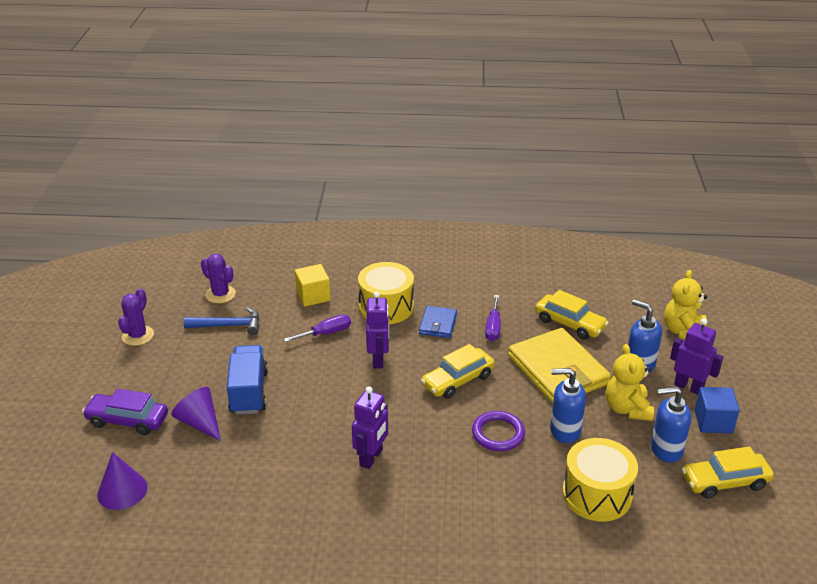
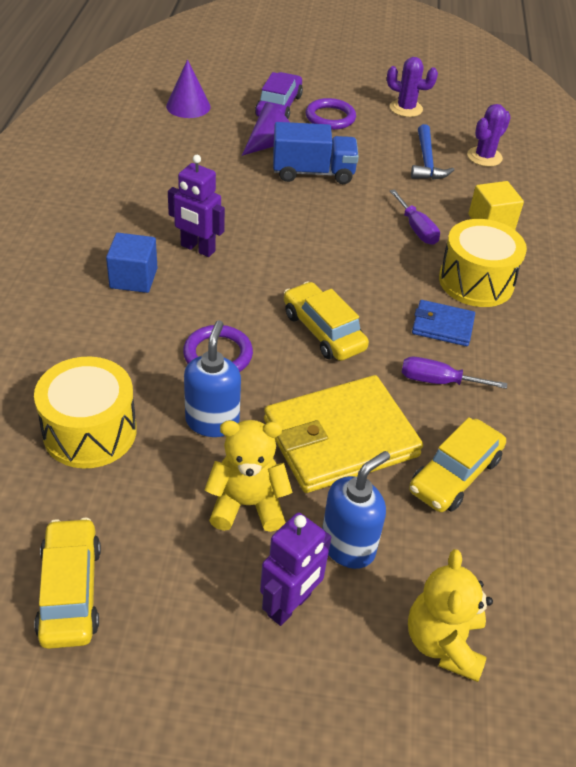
camera: 90 degrees right, 10 degrees up
(152, 384) = (330, 117): none -> purple ring
(378, 360) = (366, 266): purple robot -> none
(665, 449) = (153, 531): blue soap dispenser -> none
(683, 332) = (443, 642): yellow teddy bear -> yellow teddy bear turned 105 degrees counterclockwise
(713, 422) = (202, 617): blue cube -> blue cube (133, 278)

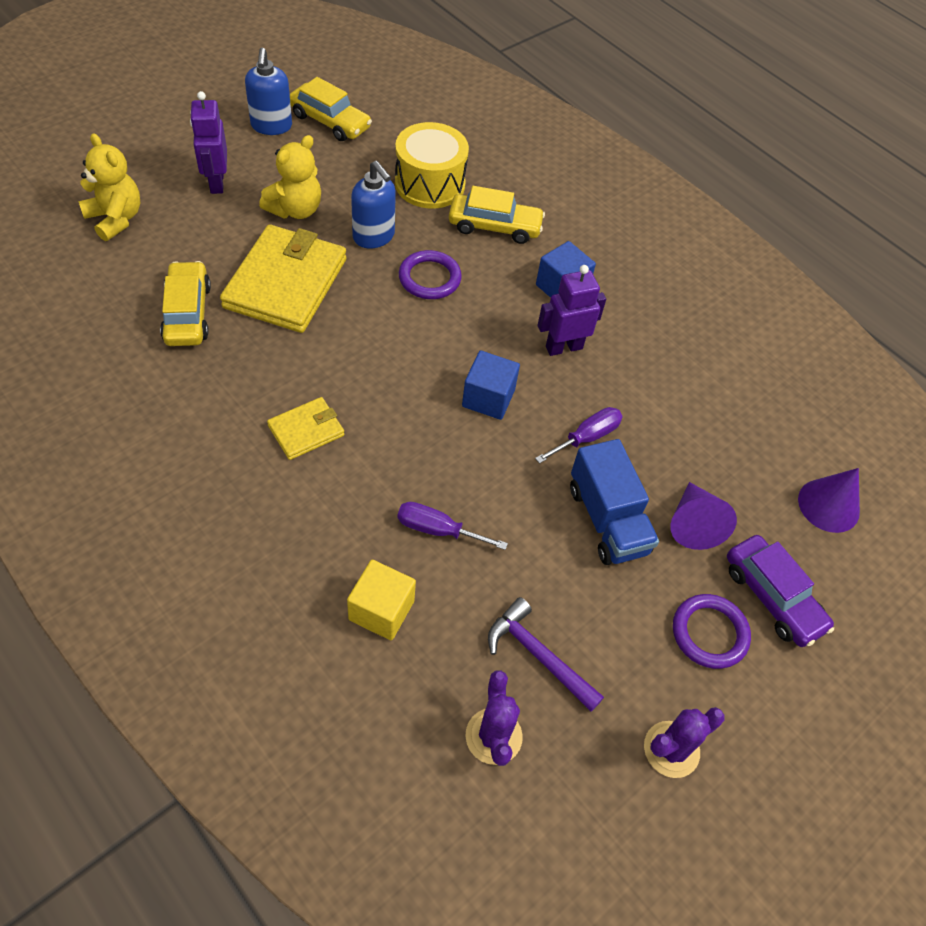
camera: 130 degrees right, 10 degrees up
(293, 259) = (488, 398): none -> blue cube
(313, 173) = (607, 520): blue truck -> blue truck turned 60 degrees counterclockwise
(323, 331) = (387, 351): yellow car -> yellow car (494, 226)
(348, 546) = (214, 228): blue soap dispenser -> blue soap dispenser (271, 126)
(426, 161) = (538, 655): blue hammer -> purple hammer
(438, 381) = (262, 375): purple screwdriver -> purple screwdriver (586, 437)
(442, 326) = (306, 430): blue wallet -> yellow wallet
(476, 281) = (323, 507): yellow drum -> none

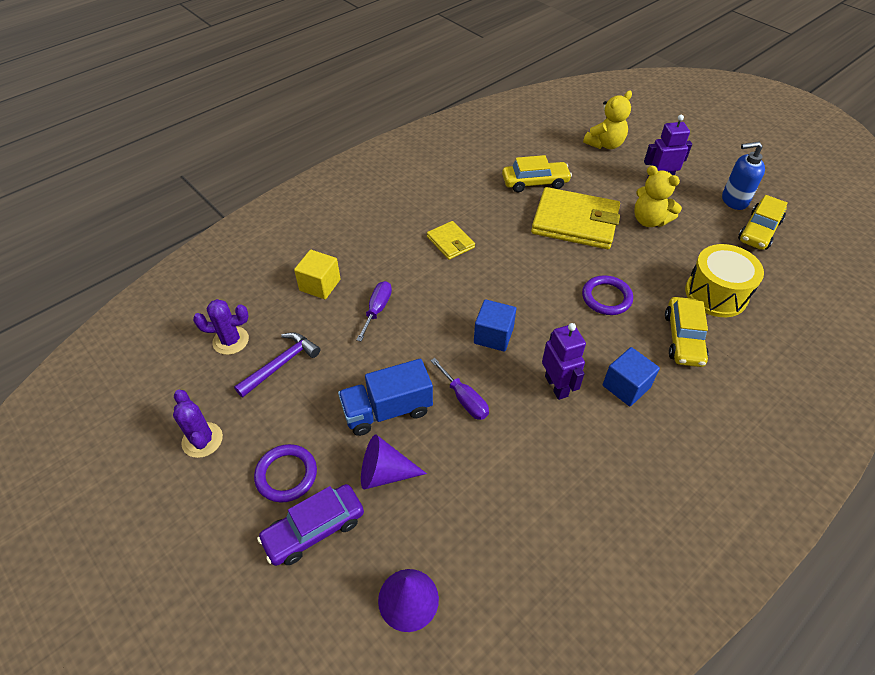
camera: 95 degrees right, 5 degrees down
(374, 236) = (639, 263): blue soap dispenser -> none

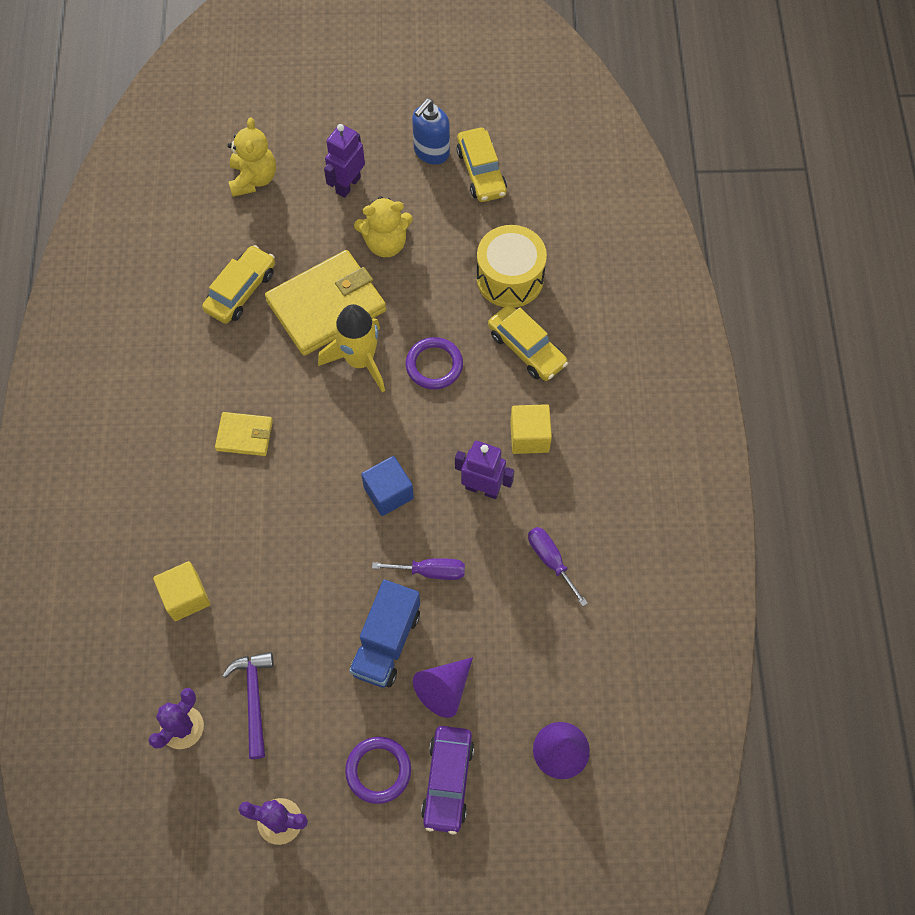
camera: 50 degrees left, 15 degrees up
(377, 310) = (267, 567): purple screwdriver -> purple screwdriver (550, 560)
(562, 260) = (360, 361): none -> yellow rocket
(626, 386) = (529, 437): blue cube -> yellow cube

